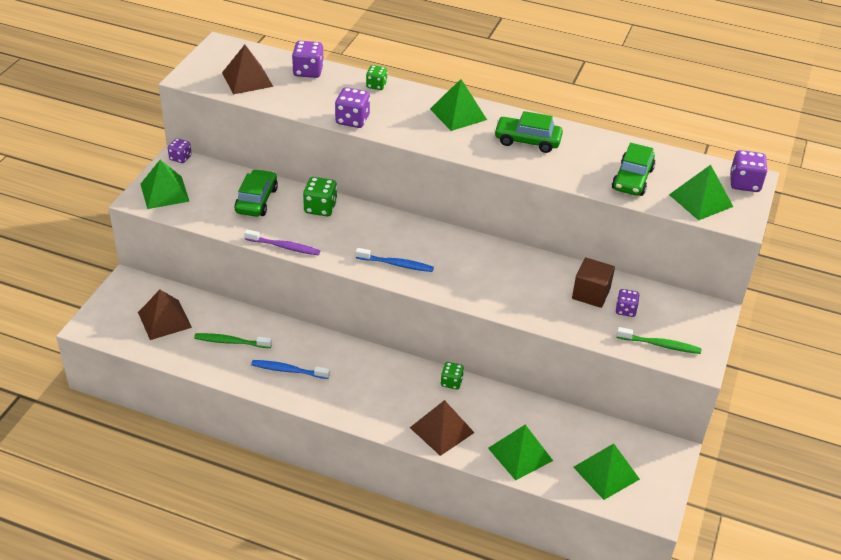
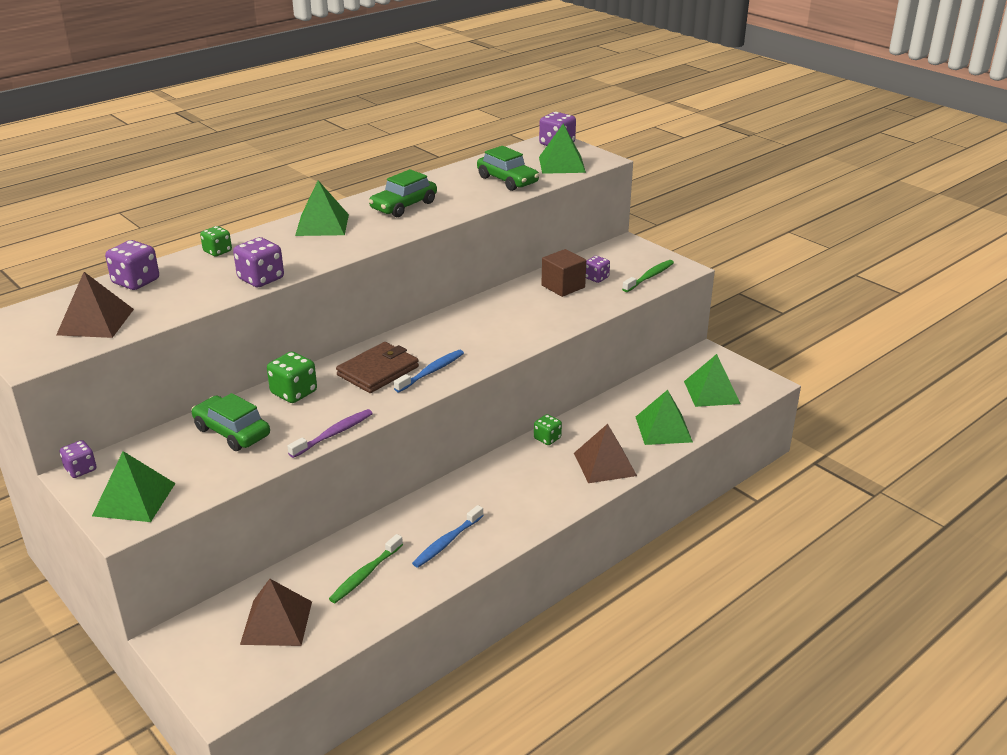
camera: 60 degrees left, 10 degrees down
(377, 237) = (378, 371): none -> brown wallet

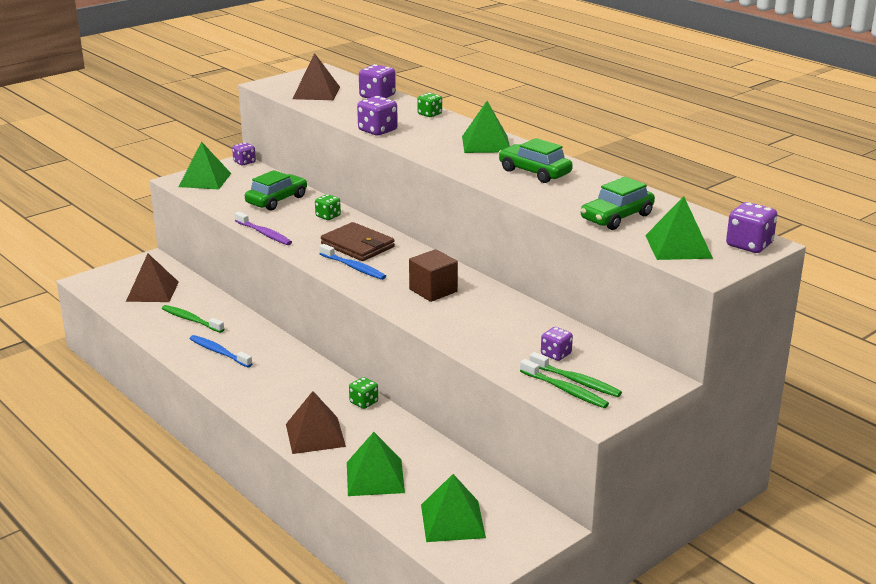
camera: 90 degrees right, 5 degrees down
(294, 393) = (328, 216): green dice -> green dice, size x0.65
(563, 286) = (531, 333): brown cube -> brown cube (433, 290)
(635, 272) = (576, 381): none -> green toothbrush

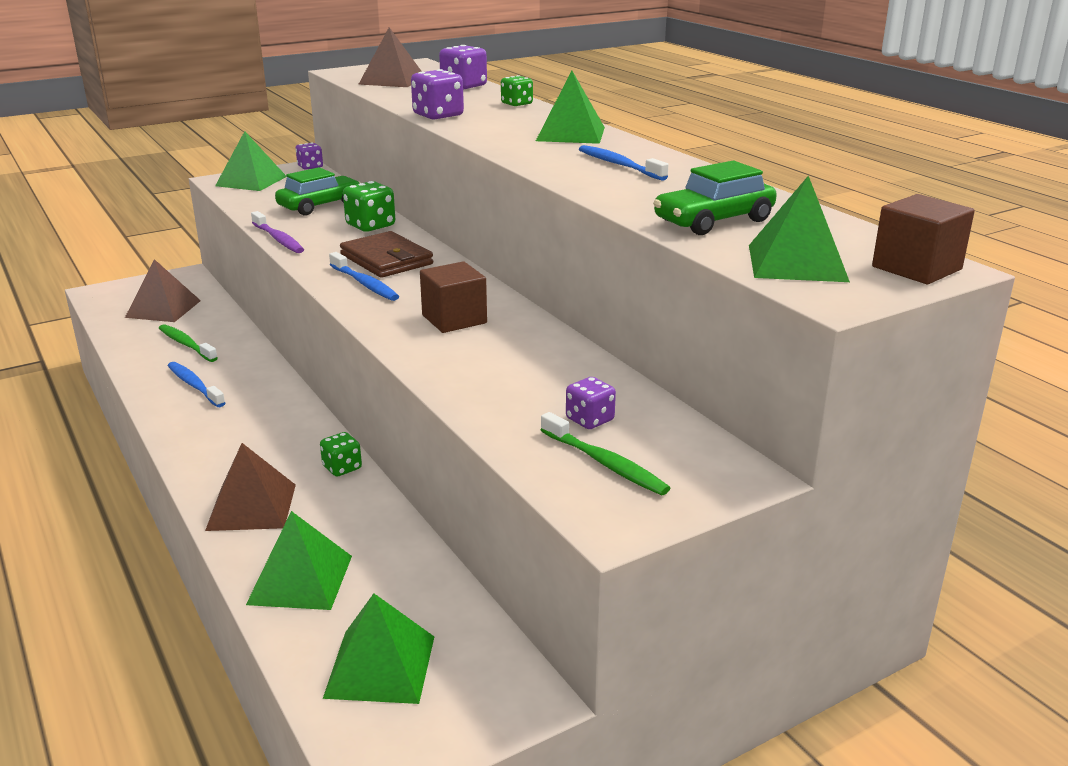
camera: 10 degrees right, 0 degrees up
(328, 216) = (370, 226): green dice -> green dice, size x1.55
(534, 172) = (619, 165): green car -> blue toothbrush
(565, 390) = (581, 476): green toothbrush -> none
(749, 245) = (916, 268): purple dice -> brown cube

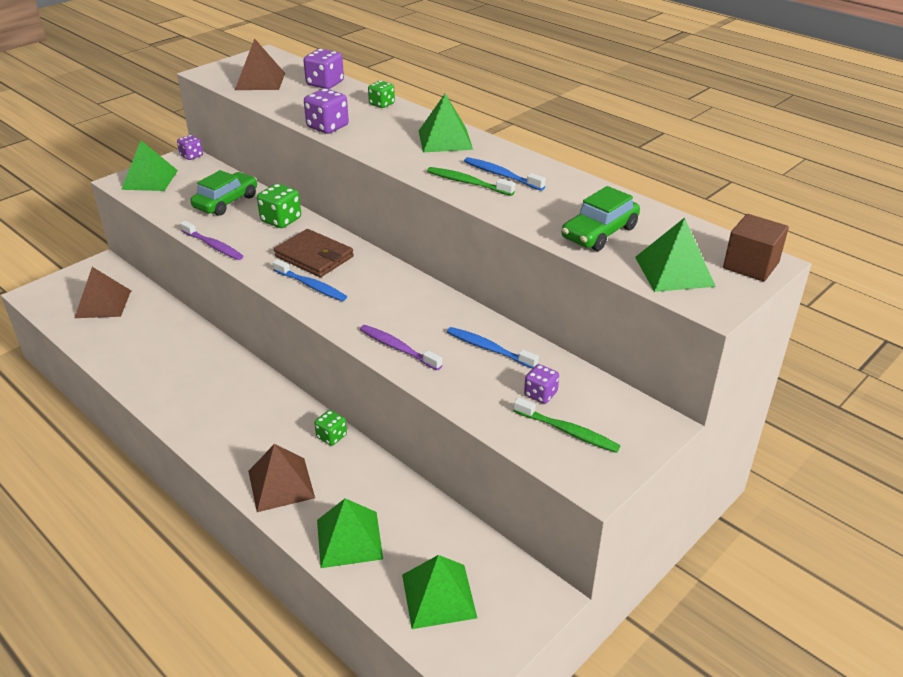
camera: 15 degrees left, 10 degrees up
(186, 344) = (144, 338): green toothbrush -> green toothbrush (468, 183)
(194, 385) = (174, 379): blue toothbrush -> blue toothbrush (489, 349)
(430, 351) = (398, 348): none -> purple toothbrush
(454, 319) = (399, 313): brown cube -> none

